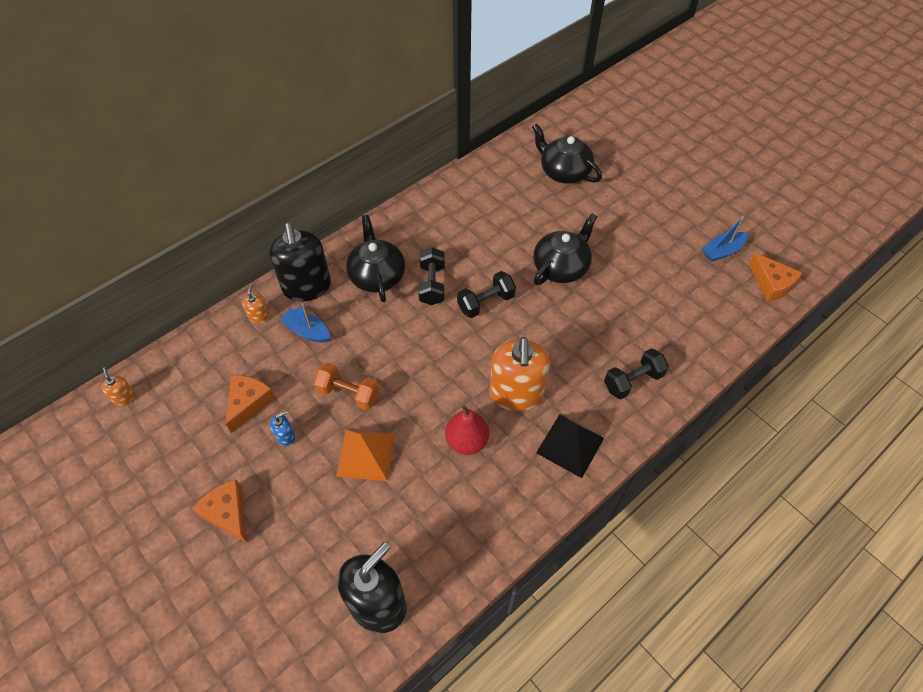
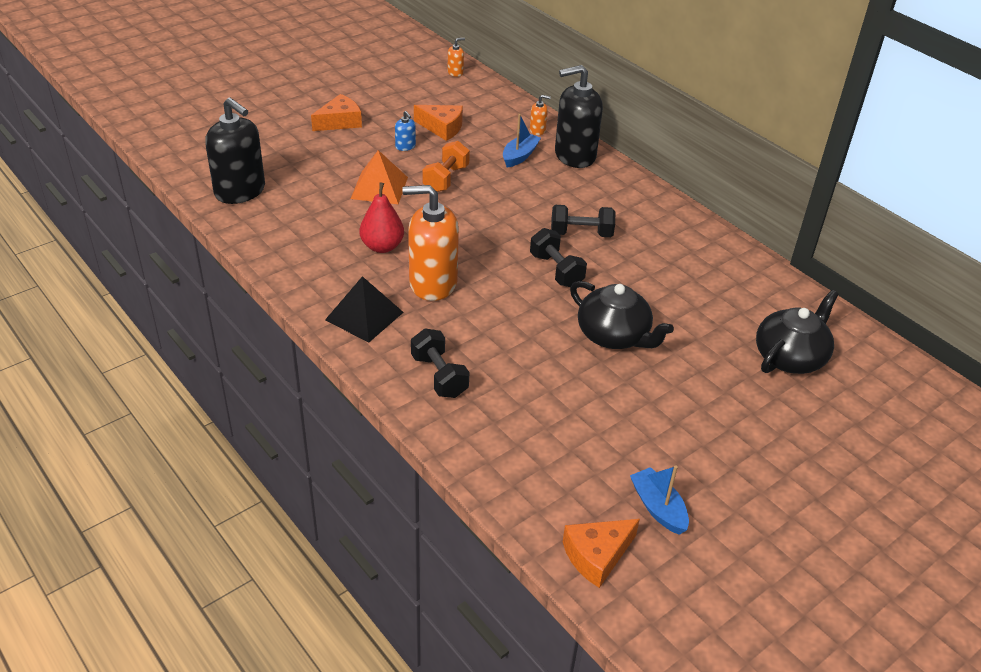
camera: 90 degrees right, 15 degrees down
(377, 275) = (591, 197): black teapot -> none

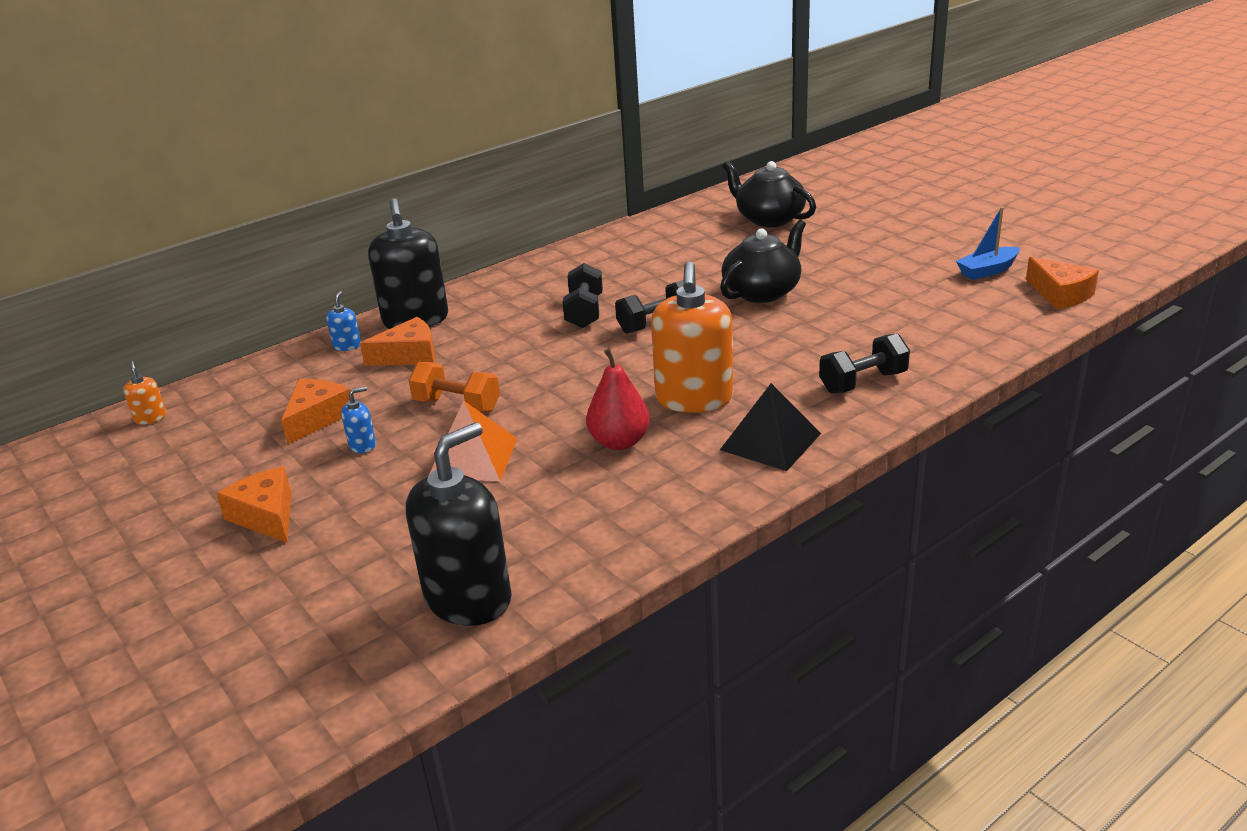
camera: 85 degrees left, 10 degrees down
(520, 156) = (409, 355): blue boat -> orange cheese
(537, 130) = (347, 346): orange soap dispenser -> blue soap dispenser

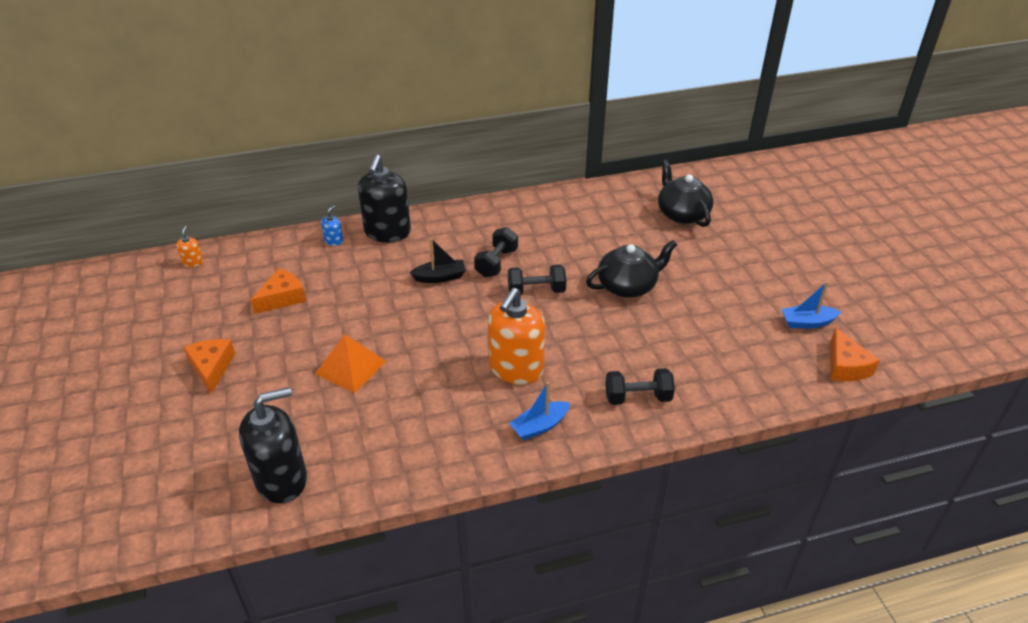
camera: 20 degrees right, 10 degrees up
(363, 445) = (294, 331): blue soap dispenser -> none
(409, 355) = (365, 263): orange cheese -> none
(457, 405) = (368, 318): orange dumbbell -> none
(522, 343) = (440, 277): none -> black boat
(619, 442) = (445, 388): red pear -> none
(770, 441) = (539, 426): black pyramid -> blue boat

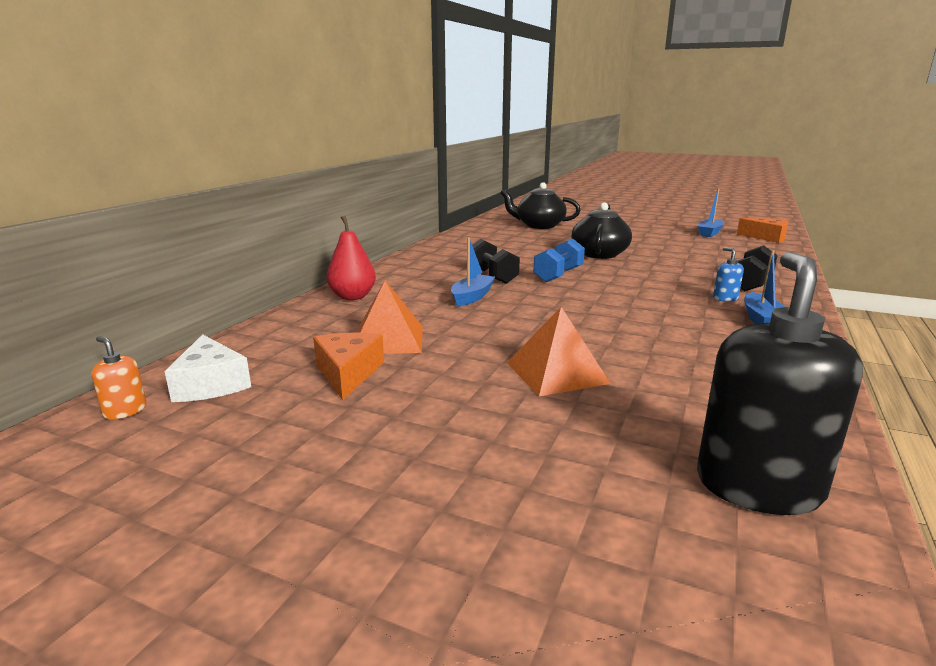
camera: 50 degrees left, 20 degrees down
(212, 368) = (407, 470): orange cheese -> none
(234, 266) = (210, 384): none -> white cheese
(334, 241) = (307, 320): blue soap dispenser -> blue soap dispenser (725, 298)
(336, 285) = (388, 339): none -> orange pyramid
(387, 232) = (352, 297): black soap dispenser -> red pear
(440, 277) = (472, 297): black boat -> blue boat
(516, 369) = (662, 307): orange soap dispenser -> none
(536, 291) = (558, 275): black dumbbell -> blue dumbbell

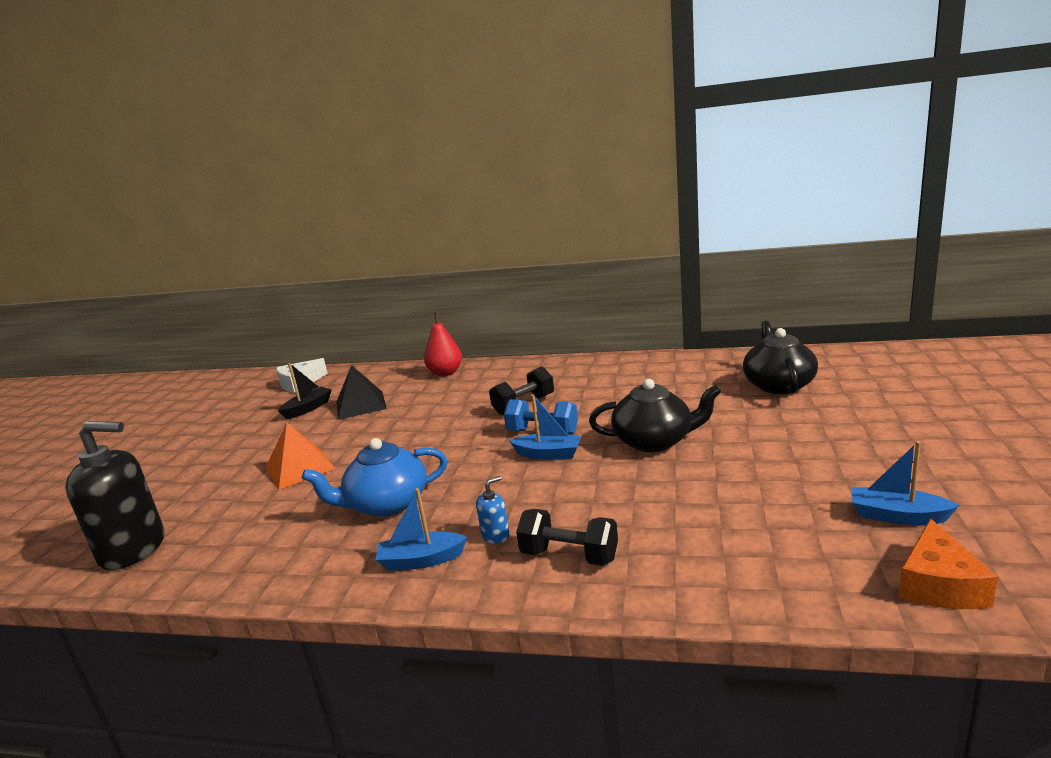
camera: 80 degrees right, 0 degrees up
(125, 411) = (273, 378): orange soap dispenser -> none
(348, 373) = (308, 408): orange cheese -> black boat
(388, 339) = (361, 405): orange pyramid -> black pyramid
(472, 297) = (457, 410): blue boat -> blue boat (548, 454)
(666, 330) = (386, 504): none -> blue teapot

